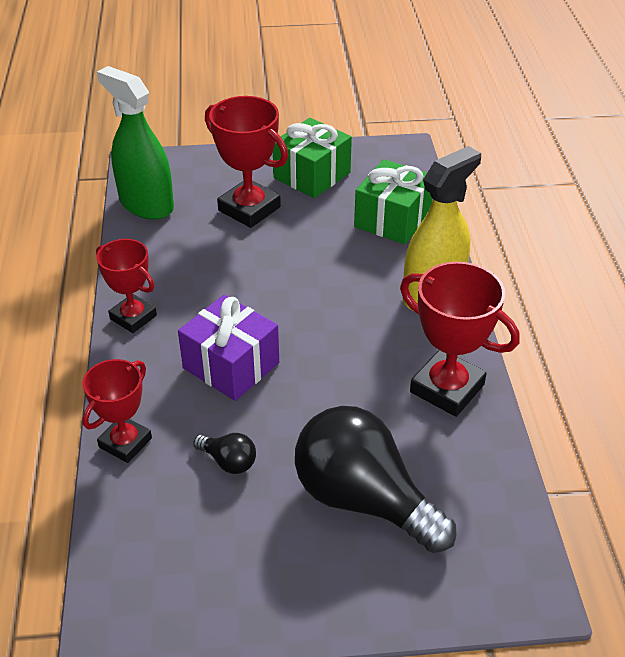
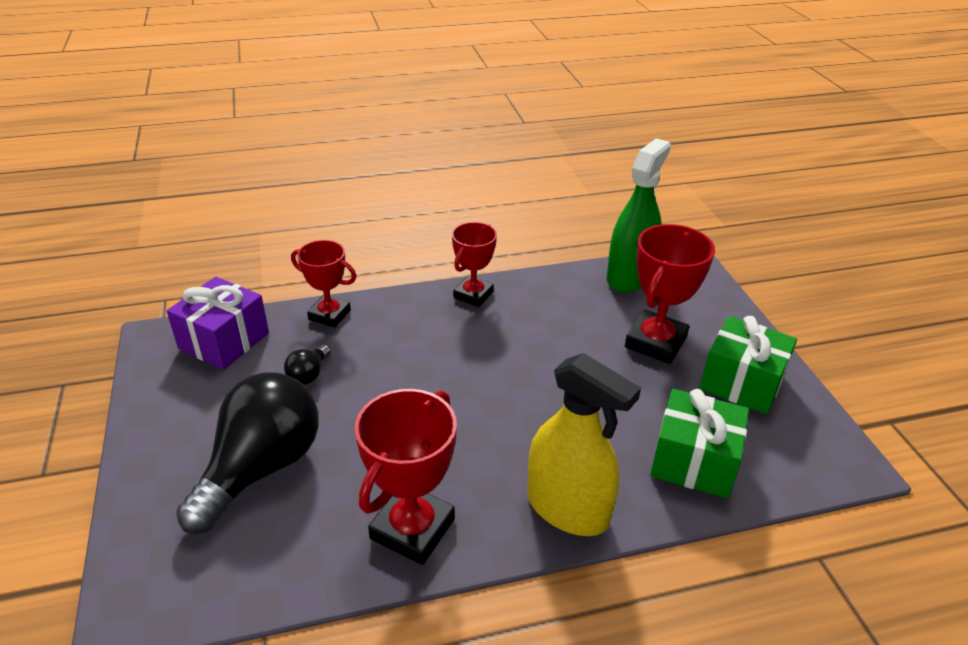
camera: 80 degrees right, 5 degrees down
(231, 365) = (423, 360): purple gift -> purple gift (224, 341)

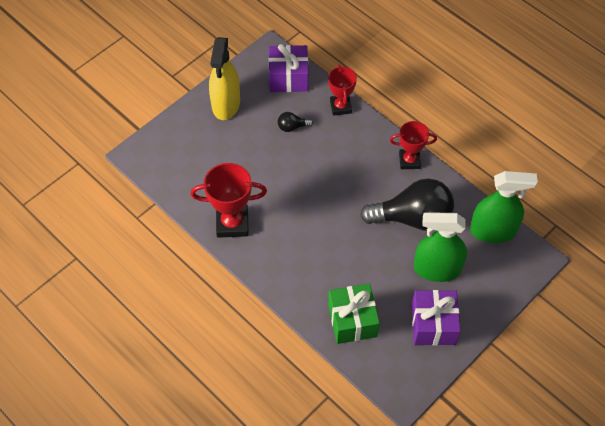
camera: 60 degrees right, 20 degrees up
(261, 468) = (225, 148): black light bulb -> black light bulb (412, 218)
(567, 508) = (284, 278): yellow spray bottle -> yellow spray bottle (226, 104)
(655, 342) = (437, 269): red trophy -> green spray bottle
(741, 383) = (433, 324): green gift -> purple gift

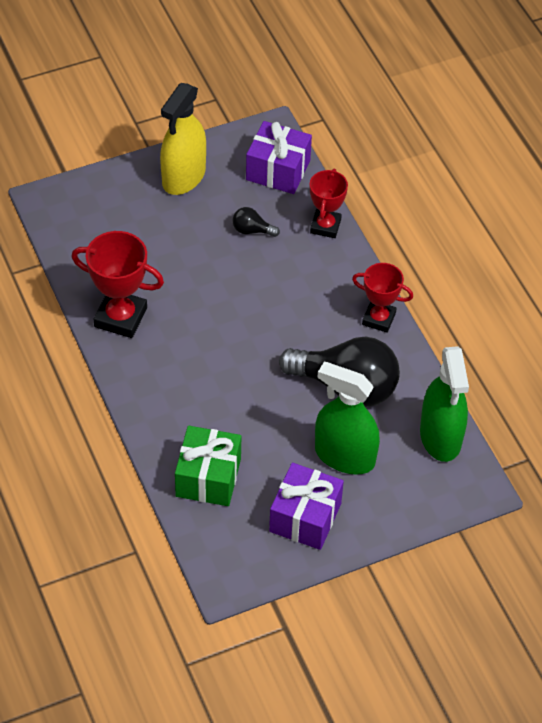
camera: 20 degrees right, 5 degrees down
(493, 231) = (440, 437): green spray bottle -> green spray bottle turned 60 degrees clockwise

